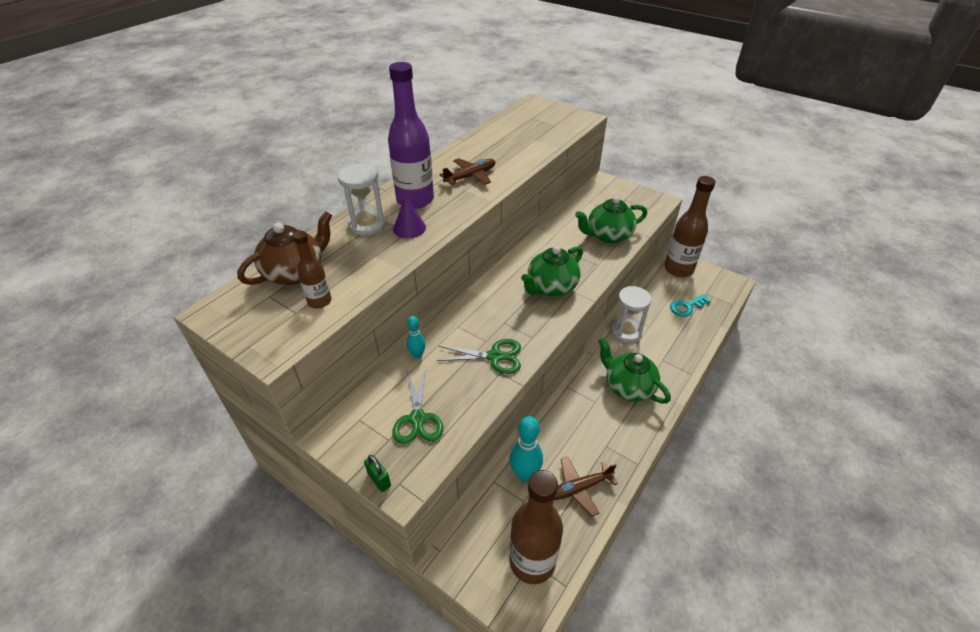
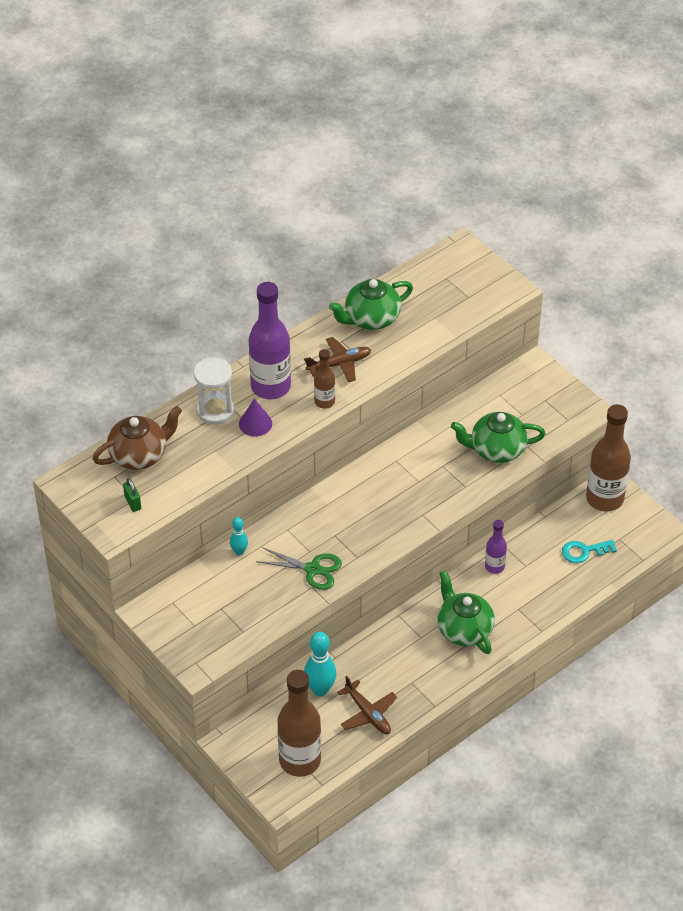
camera: 15 degrees right, 5 degrees up
(319, 301) = (157, 491): brown bottle -> brown bottle (324, 402)
(379, 480) = (180, 656): green padlock -> green padlock (133, 503)
(418, 419) = (224, 613): green scissors -> none
(551, 287) = (401, 504): green teapot -> green teapot (371, 318)
(579, 488) = (368, 713): brown plane -> brown plane turned 120 degrees counterclockwise
(626, 331) = (494, 566): white hourglass -> purple bottle

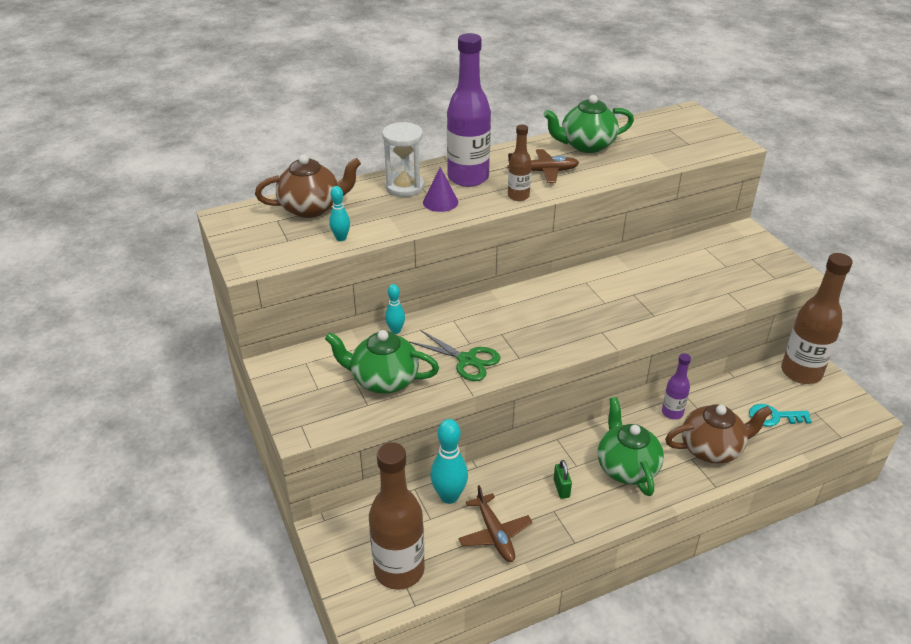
camera: 15 degrees right, 10 degrees down
(133, 503) = (282, 243): green padlock -> green padlock (561, 488)
(182, 486) = (341, 238): none -> turquoise bowling pin
(496, 450) = (694, 290): green teapot -> green teapot (384, 380)
(533, 595) = (711, 448): none -> brown teapot

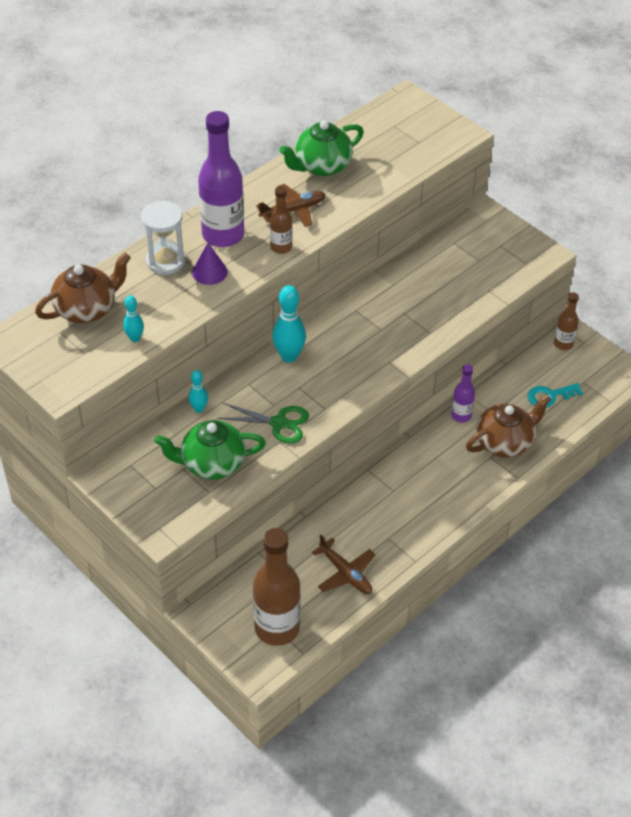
camera: 20 degrees left, 10 degrees up
(449, 496) = (292, 550): turquoise bowling pin -> turquoise bowling pin (289, 356)
(561, 488) = (387, 516): green padlock -> none
(626, 467) = (437, 480): green teapot -> none
(801, 372) = (563, 344): brown bottle -> brown bottle, size x0.51

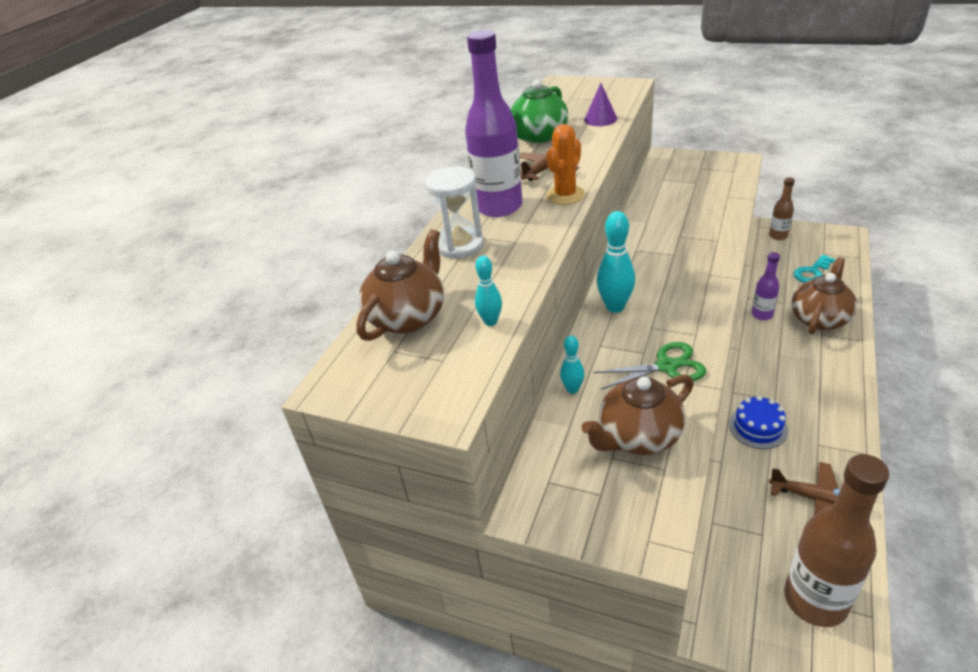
camera: 20 degrees left, 10 degrees down
(209, 272) = (515, 237): purple cone -> purple cone (600, 119)
(212, 463) = (638, 436): green teapot -> brown teapot
(281, 247) = (565, 195): brown bottle -> orange cactus
(357, 505) = (758, 427): none -> blue cake

